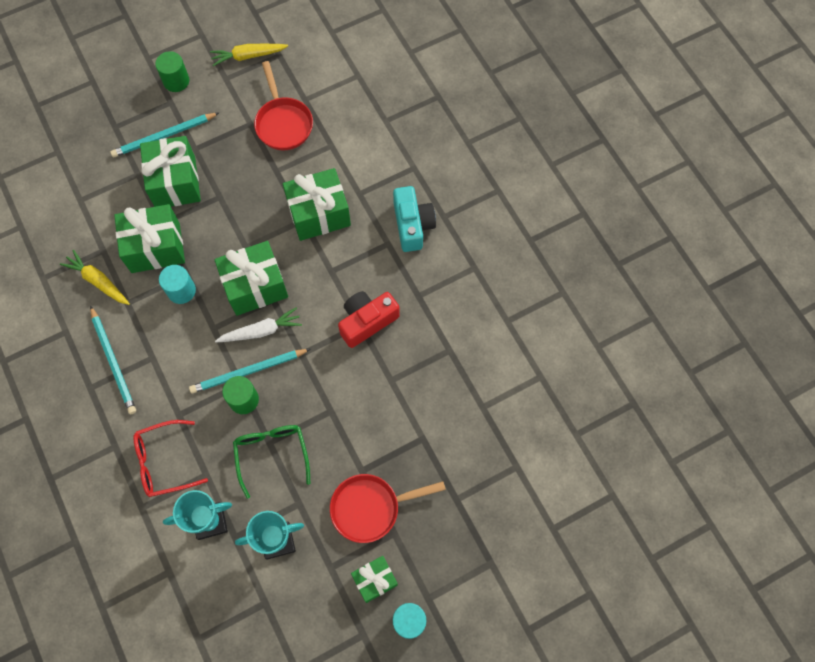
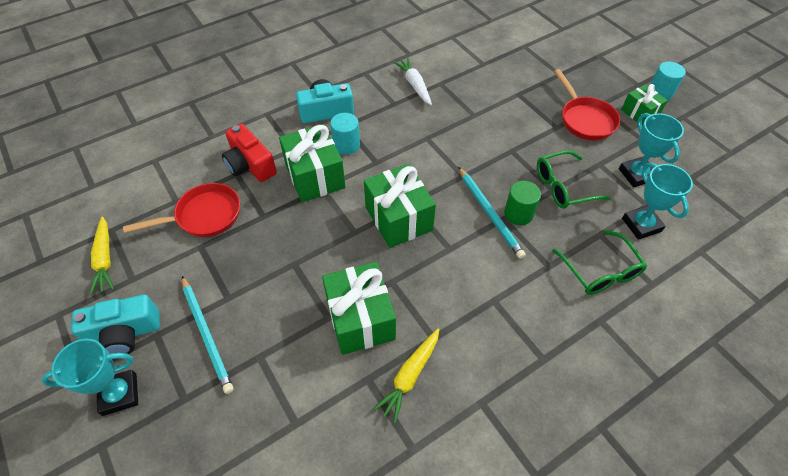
camera: 95 degrees left, 15 degrees down
(113, 362) = (507, 339): turquoise pencil -> none
(127, 86) = (119, 394): none -> turquoise trophy
(164, 462) = (600, 271): red glasses -> green glasses
(175, 182) = (273, 311): green gift -> none
(176, 81) = (124, 333): green cylinder -> turquoise camera
(181, 291) = (411, 284): turquoise cylinder -> turquoise cylinder (346, 145)
(261, 331) = (446, 208): white carrot -> white carrot (414, 85)
(367, 321) = (423, 133): red camera -> red camera (250, 165)

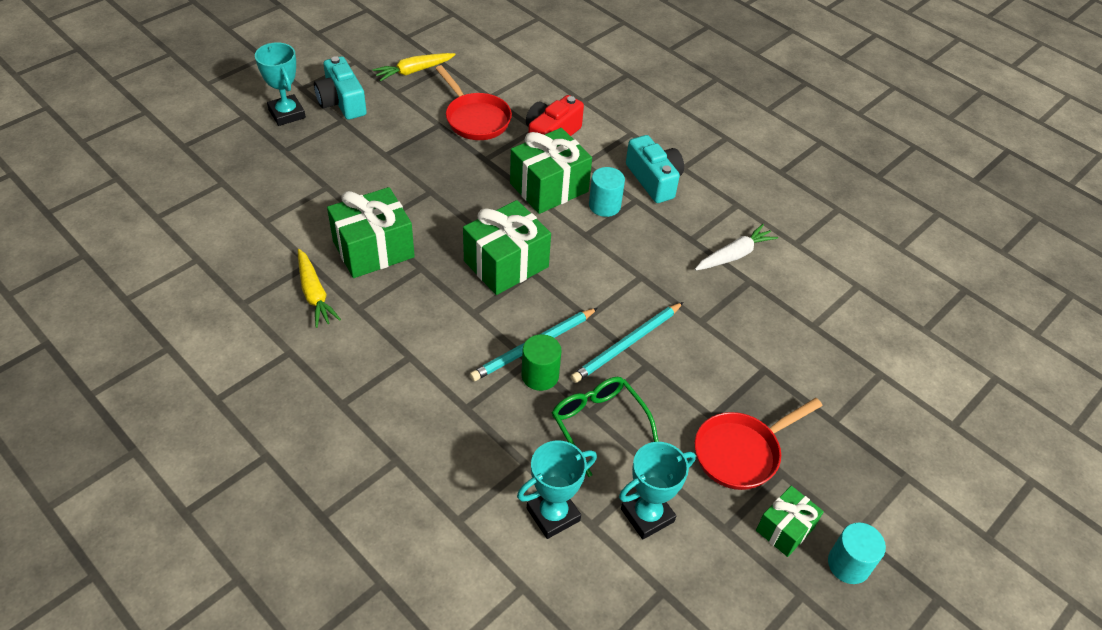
camera: 75 degrees right, 5 degrees down
(207, 334) = (345, 149): turquoise pencil -> turquoise pencil (627, 344)
(410, 376) = (314, 294): yellow carrot -> yellow carrot turned 135 degrees counterclockwise
(600, 271) = (467, 462): green glasses -> none

